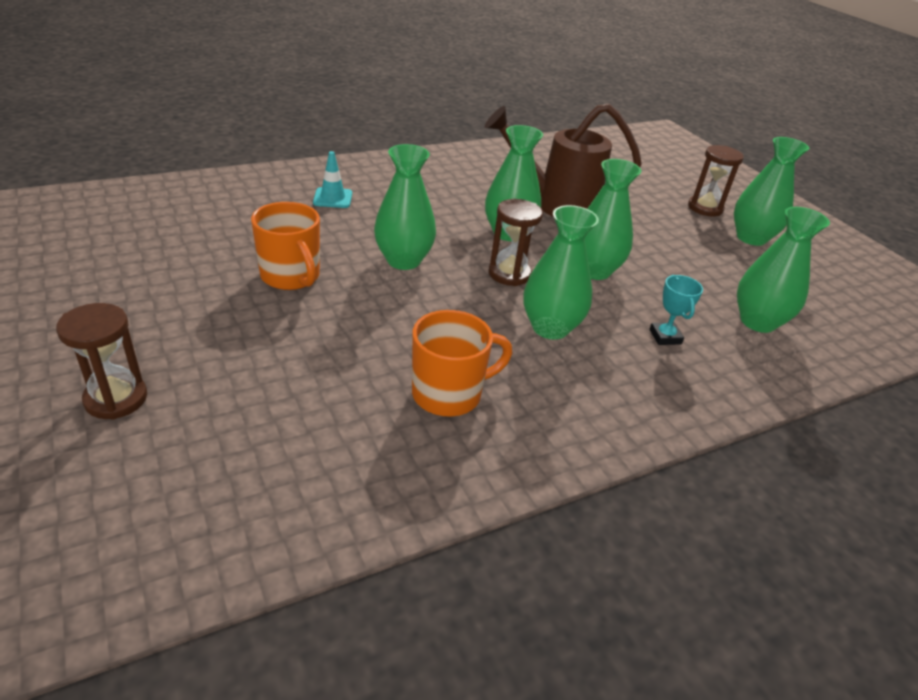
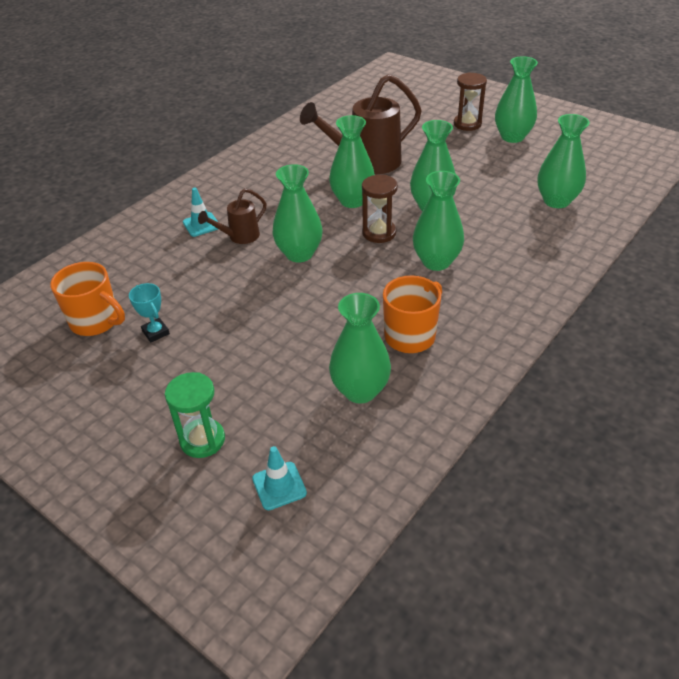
camera: 20 degrees left, 5 degrees up
(116, 399) = (202, 440): brown hourglass -> green hourglass
(138, 490) = (279, 486): none -> turquoise traffic cone
(291, 276) = (232, 301): orange mug -> orange mug (96, 321)
(333, 427) = (360, 390): none -> green vase
(358, 222) = (239, 237): none -> brown watering can
(665, 337) = (509, 236): turquoise trophy -> turquoise trophy (155, 332)

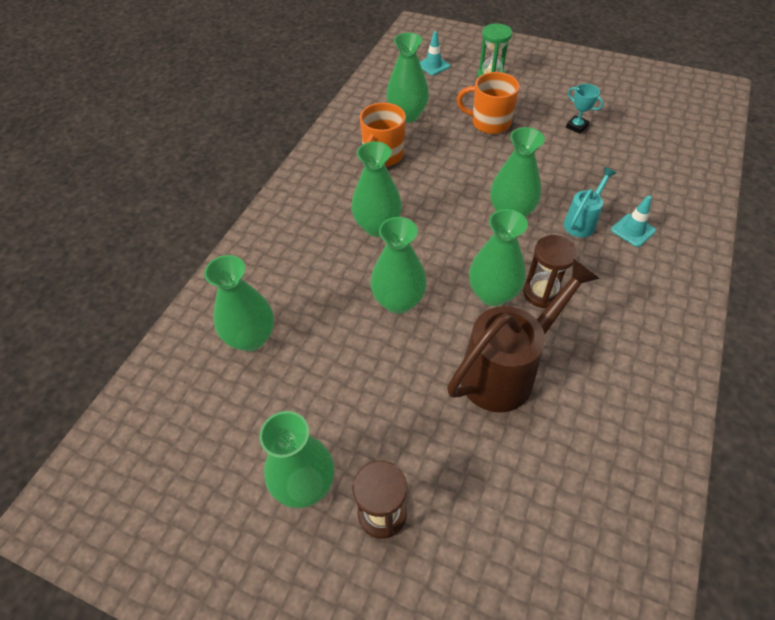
camera: 165 degrees right, 10 degrees up
(96, 321) = (629, 126): orange mug -> orange mug (489, 123)
(239, 237) = (582, 222): brown watering can -> turquoise watering can
(379, 233) = (444, 252): brown hourglass -> brown hourglass (542, 293)

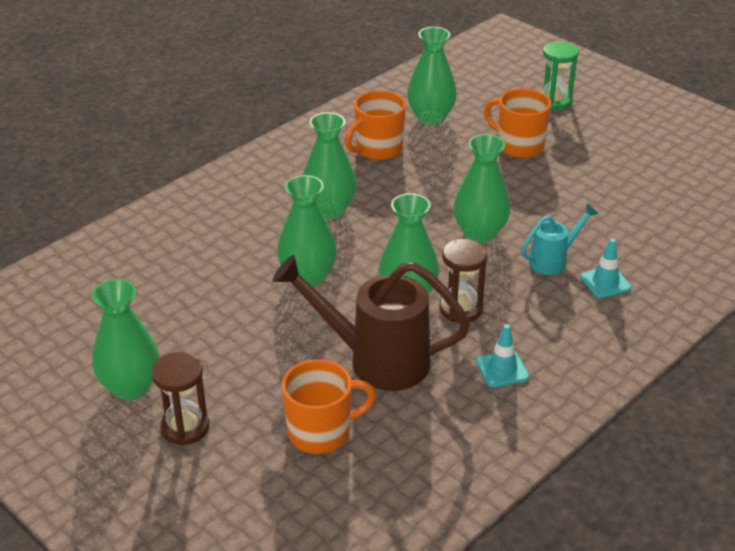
camera: 20 degrees right, 15 degrees down
(251, 338) = (149, 268): green vase -> none
(433, 65) = (495, 76): turquoise traffic cone -> turquoise traffic cone (502, 369)
(506, 371) = (376, 360): brown watering can -> brown watering can turned 150 degrees counterclockwise
(507, 469) = (321, 432): none -> orange mug
(576, 126) = (619, 172): turquoise trophy -> none

